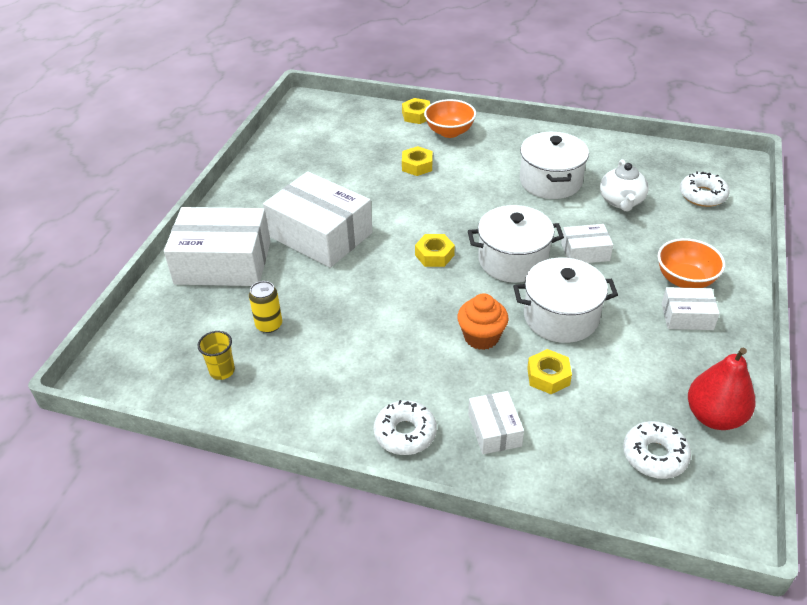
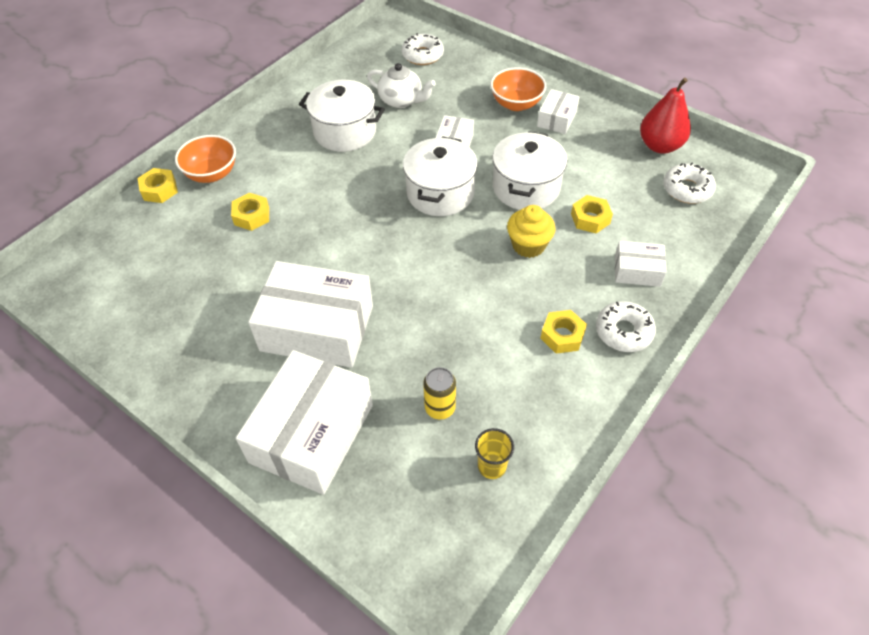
camera: 70 degrees left, 10 degrees up
(320, 235) = (317, 328): white box -> white box turned 45 degrees clockwise
(434, 255) = (403, 244): yellow nut -> yellow nut (562, 335)
(481, 337) = (528, 245): orange cupcake -> yellow cupcake

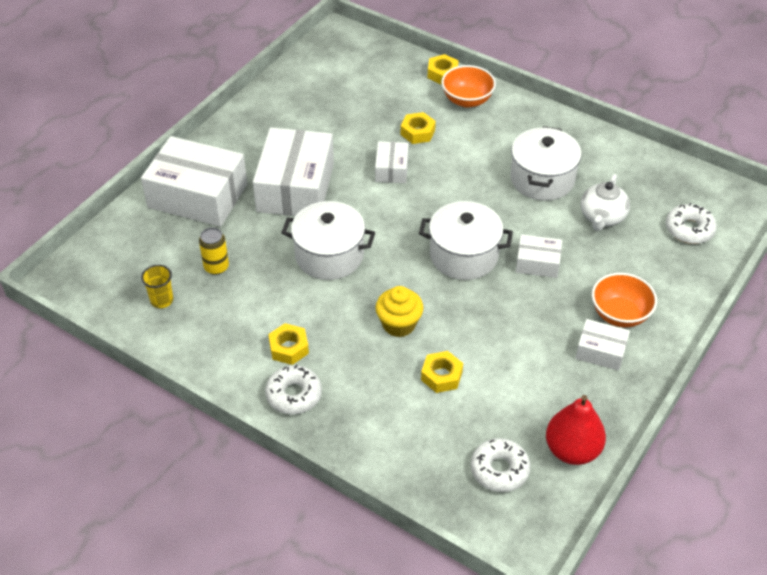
camera: 85 degrees right, 5 degrees down
(526, 187) = (481, 323): white pot -> white pot (329, 255)
(637, 271) = (371, 412): white box -> white box (391, 169)

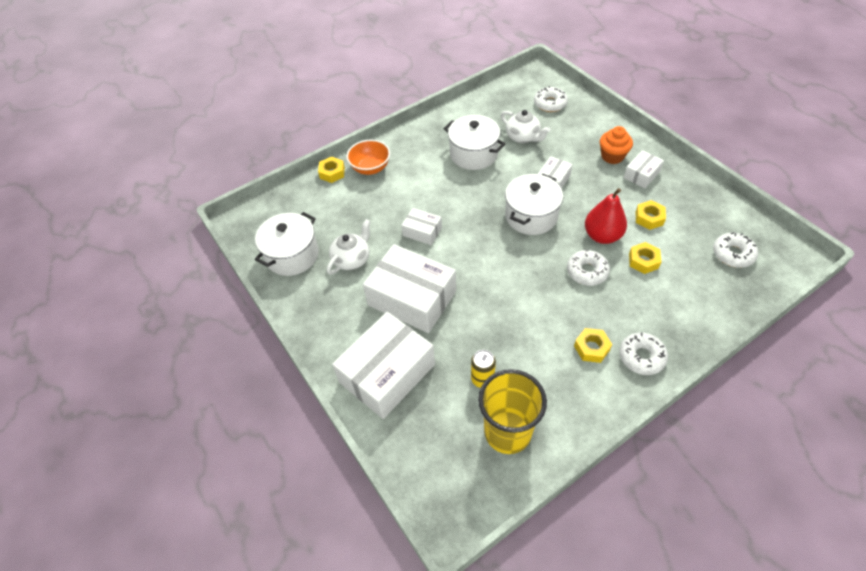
camera: 65 degrees left, 5 degrees up
(162, 300) = (507, 432): yellow cup -> yellow cup, size x2.17
(327, 128) = (352, 259): none -> white teapot
(329, 255) = (500, 295): white pot -> white pot (292, 255)
(399, 324) = (587, 271): yellow cupcake -> white donut
(417, 132) = (389, 205): yellow nut -> yellow nut (649, 218)
(572, 450) = (721, 213): red pear -> red pear (602, 236)
(620, 314) = (612, 156): orange bowl -> orange cupcake

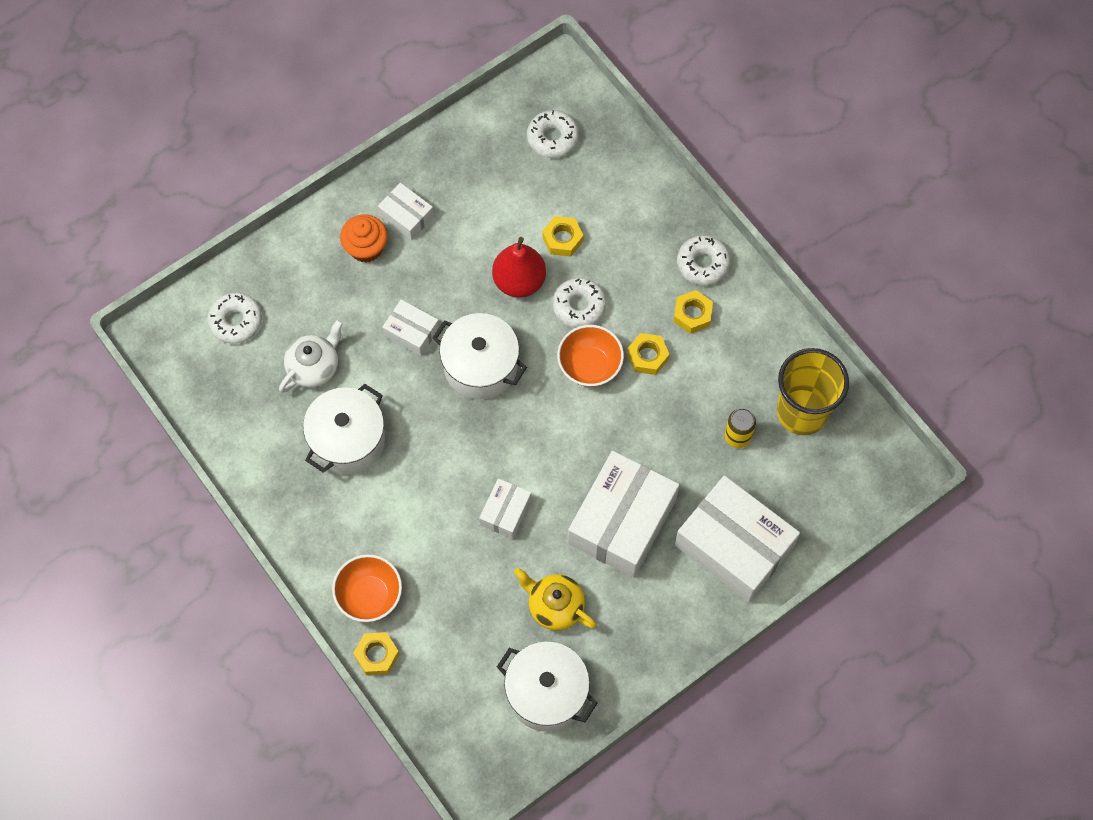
camera: 95 degrees left, 15 degrees up
(352, 259) = (555, 606): white teapot -> yellow teapot
(537, 278) = (590, 366): none -> orange bowl
(649, 218) = (489, 220): yellow nut -> yellow nut (647, 356)

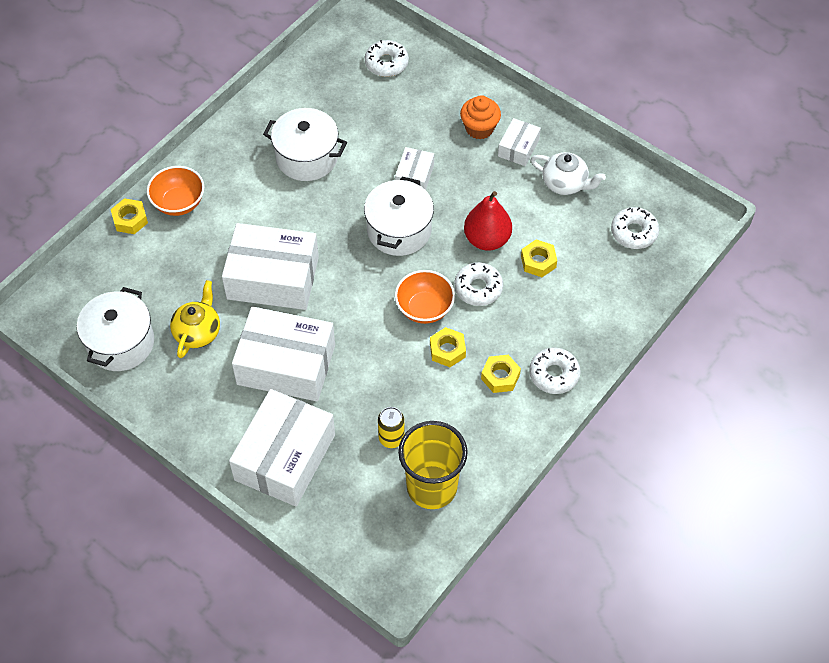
camera: 75 degrees right, 10 degrees down
(314, 366) = (363, 120): white teapot -> white teapot (565, 183)
(505, 512) = (273, 278): white box -> white box, size x2.05

